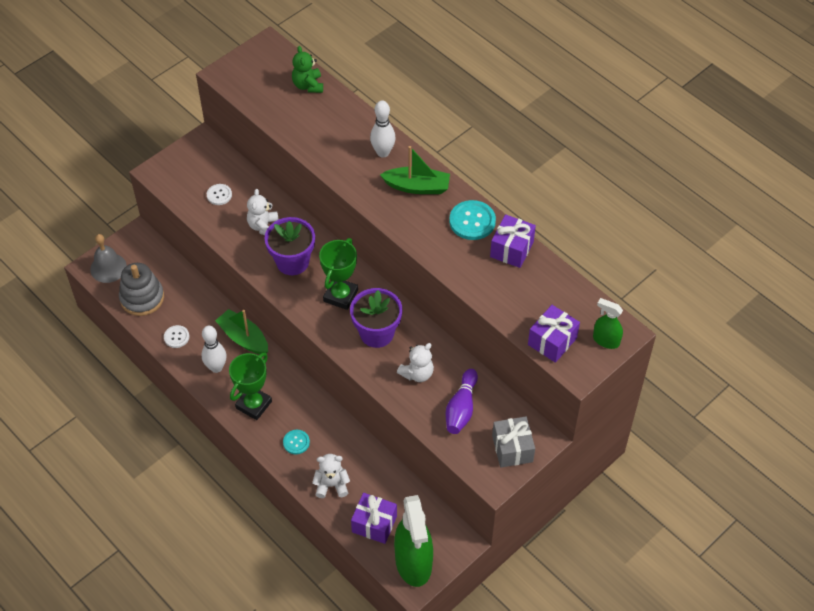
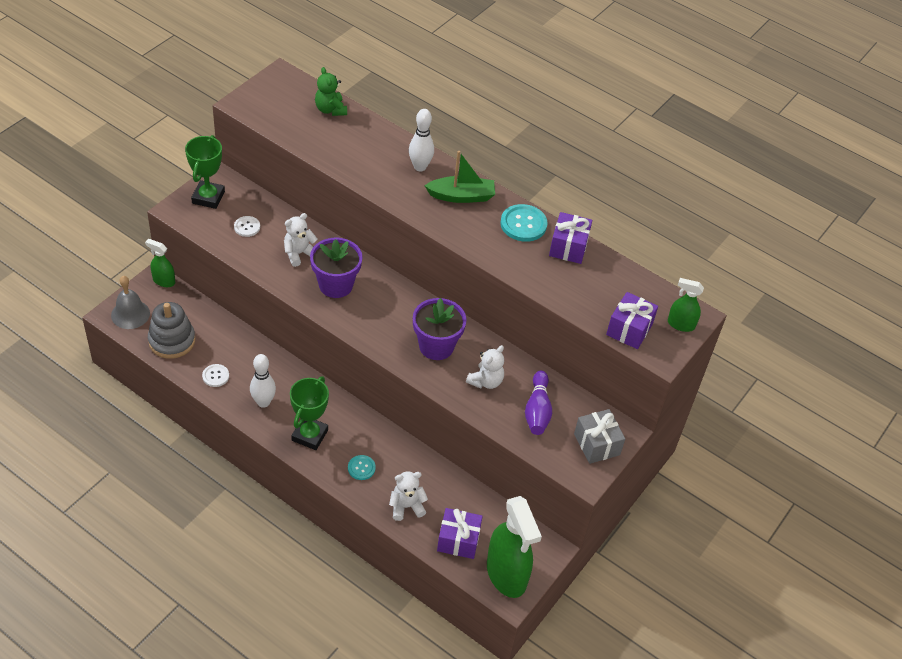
camera: 15 degrees left, 5 degrees down
(144, 237) = (163, 281): none -> green spray bottle
(243, 338) = (286, 371): green boat -> none
(263, 226) = (299, 253): white teddy bear -> white teddy bear turned 60 degrees clockwise
(340, 296) = (392, 313): green trophy -> green trophy (208, 197)

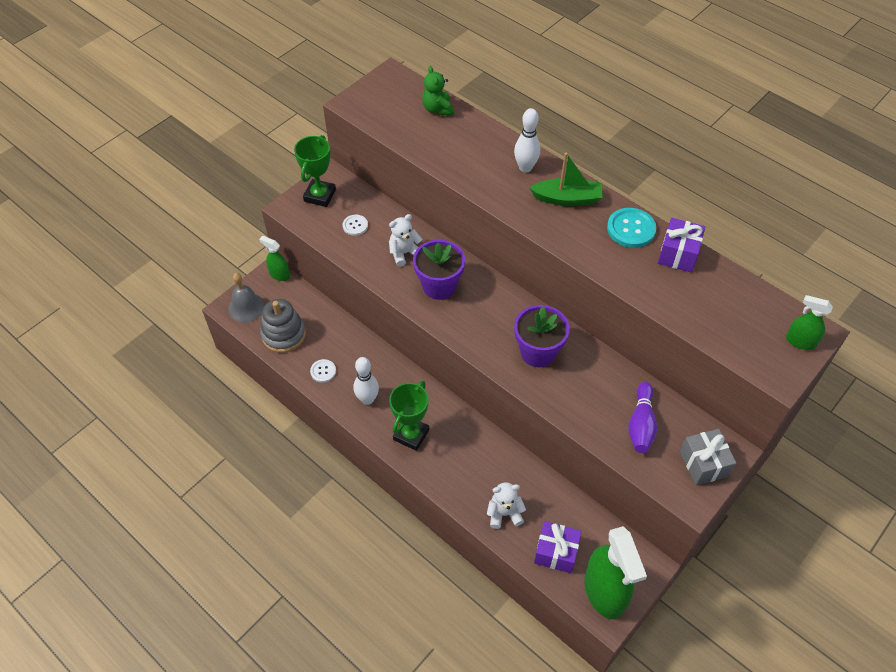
camera: 10 degrees right, 5 degrees up
(361, 468) = (460, 471): turquoise button -> none
(485, 381) = (588, 391): white teddy bear -> none
(629, 329) = (744, 346): purple gift -> none

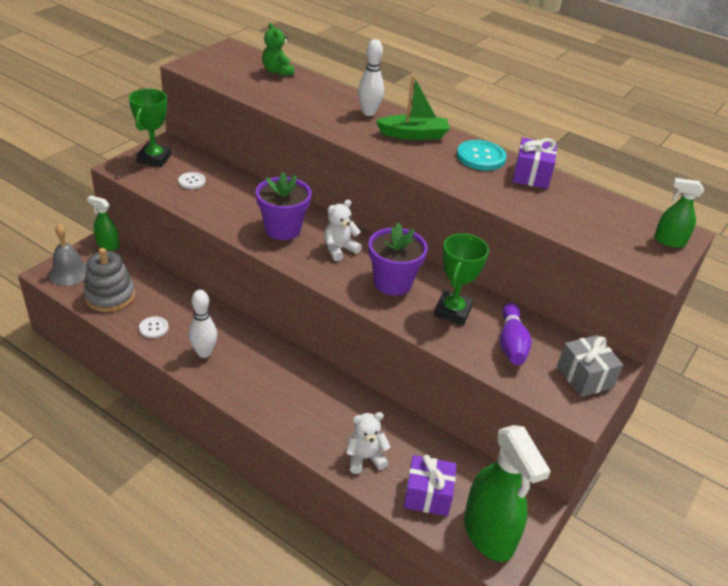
camera: 10 degrees left, 15 degrees down
(404, 253) = (244, 203): white teddy bear -> white teddy bear (339, 249)
(411, 435) = (254, 385): green trophy -> green trophy (452, 311)

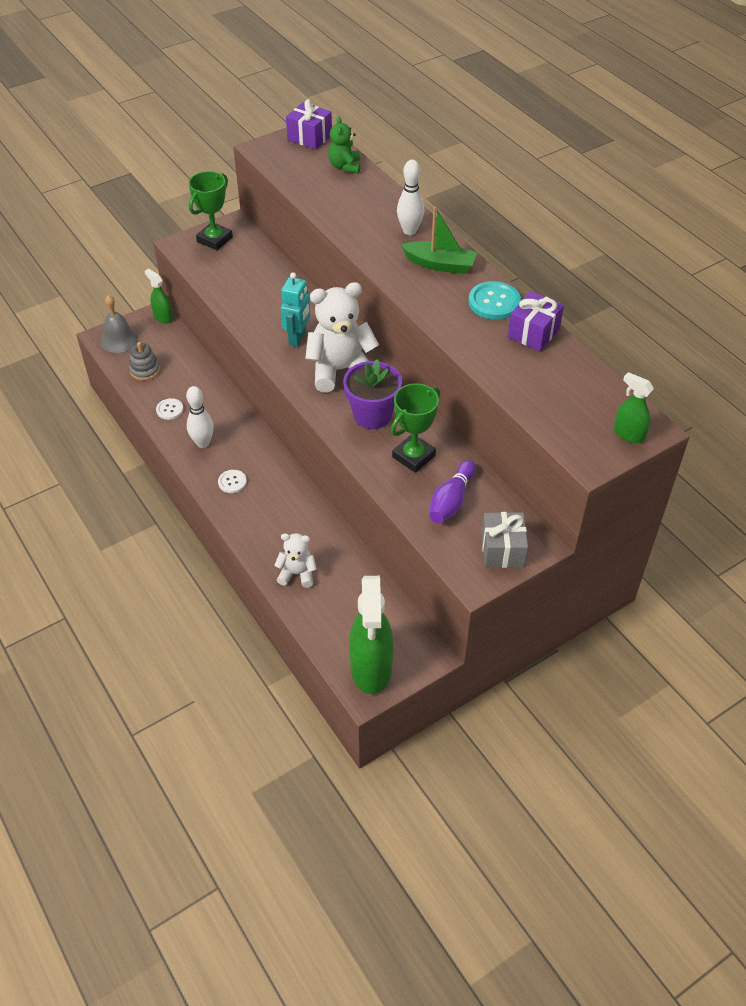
camera: 25 degrees right, 10 degrees up
(110, 296) = (145, 370): grey stacking toy -> grey stacking toy, size x0.65
(192, 181) = (238, 271): white button -> white button (232, 482)
(283, 229) = (298, 338): purple flower pot -> turquoise robot
(339, 249) = (340, 370): white teddy bear -> white teddy bear, size x1.85
(427, 495) = (335, 621): purple gift -> purple gift (309, 137)

